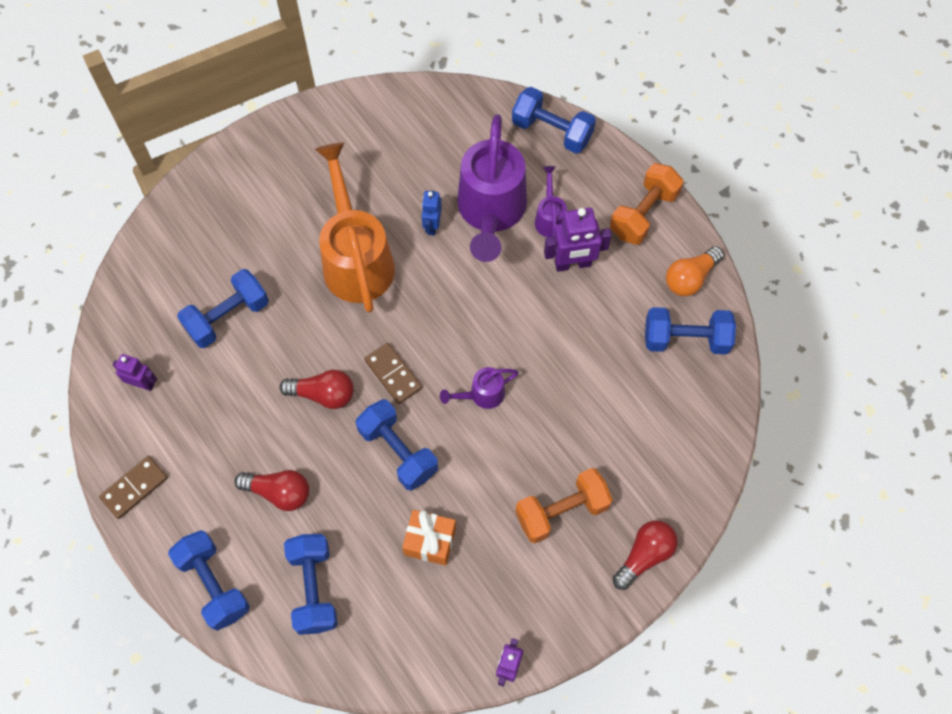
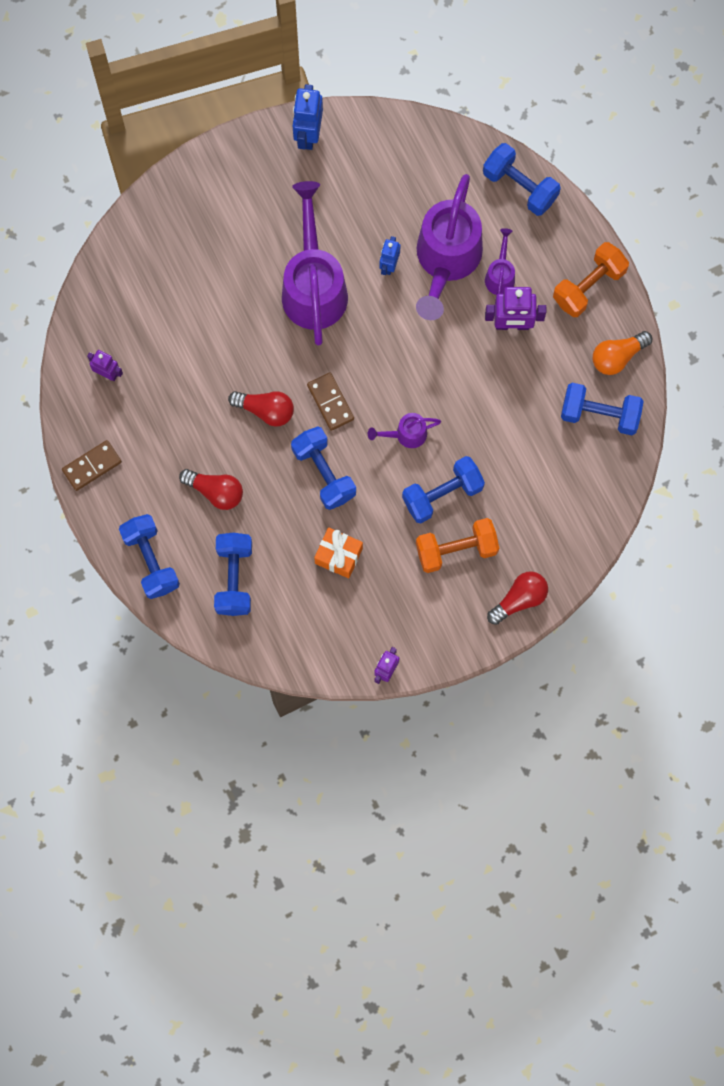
camera: 10 degrees right, 10 degrees up
(227, 317) = (189, 323): blue dumbbell -> blue dumbbell (442, 494)
(327, 115) = (308, 134): none -> blue robot
(356, 259) = (313, 286): orange watering can -> purple watering can

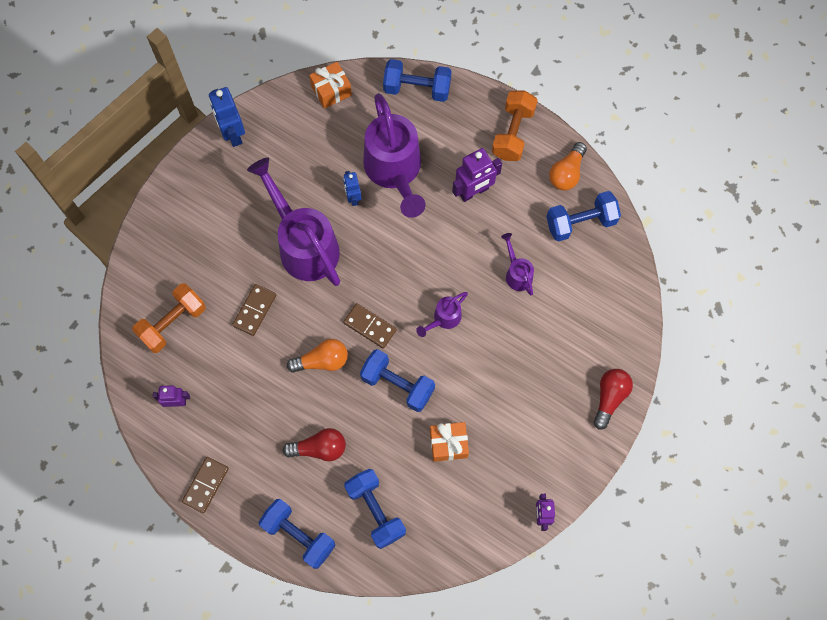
camera: 30 degrees left, 5 degrees down
(229, 325) = (255, 310): none -> brown domino
(265, 410) = (322, 361): red light bulb -> orange light bulb
(432, 142) = (331, 91): none -> orange gift
(442, 494) = (500, 349): blue dumbbell -> none
(456, 549) = (537, 386): orange dumbbell -> orange dumbbell (173, 323)
(500, 275) = (442, 160): purple watering can -> purple watering can (517, 274)

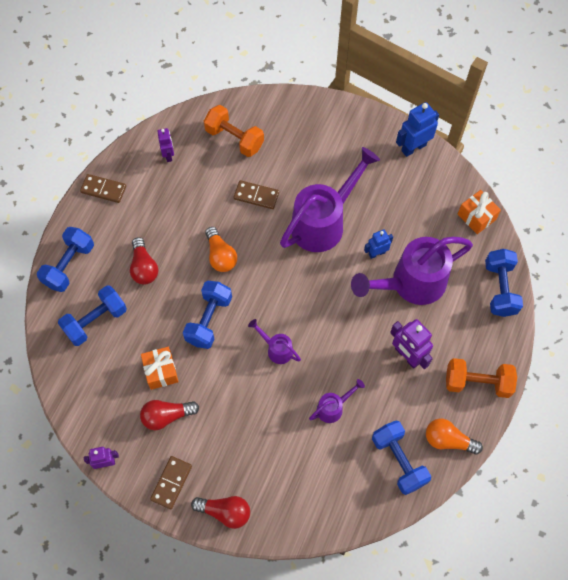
camera: 80 degrees right, 5 degrees down
(370, 326) = (258, 288): brown domino -> brown domino (171, 483)
(500, 444) = (167, 416): none -> red light bulb

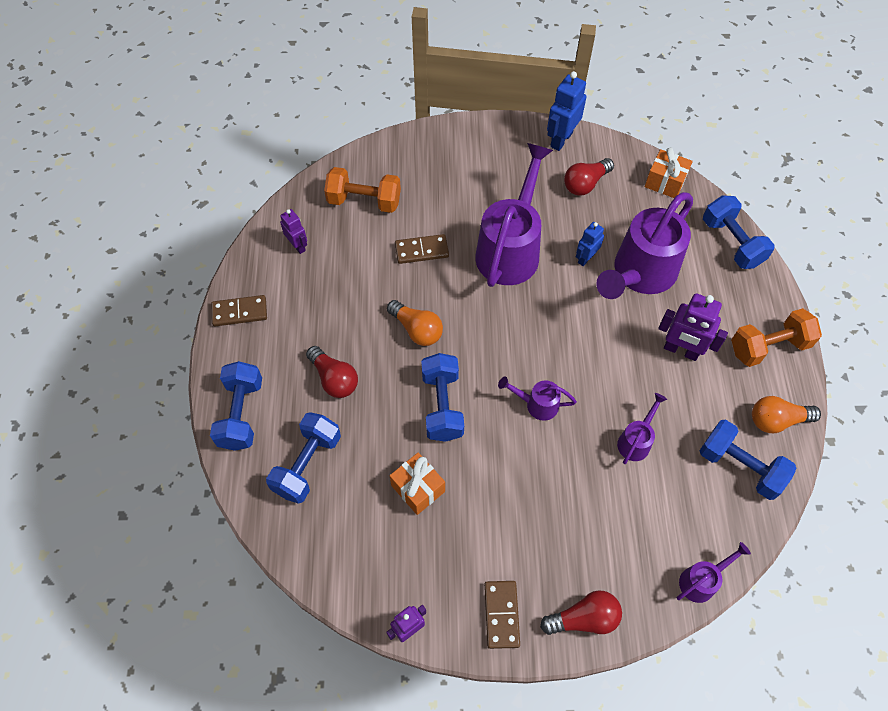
camera: 25 degrees left, 5 degrees down
(167, 416) = (453, 537): red light bulb -> red light bulb (585, 184)
(321, 526) = (701, 581): none -> purple watering can

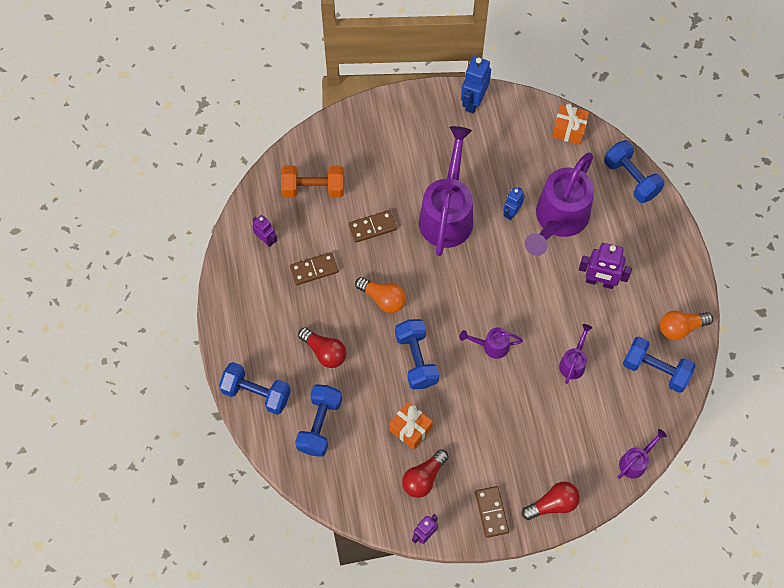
camera: 10 degrees left, 5 degrees up
(240, 312) = (232, 307): brown domino -> brown domino (314, 270)
(241, 414) = (256, 393): blue dumbbell -> blue dumbbell turned 60 degrees counterclockwise
(585, 184) = (501, 142): red light bulb -> red light bulb (423, 478)
(768, 347) = (669, 267): orange dumbbell -> none

